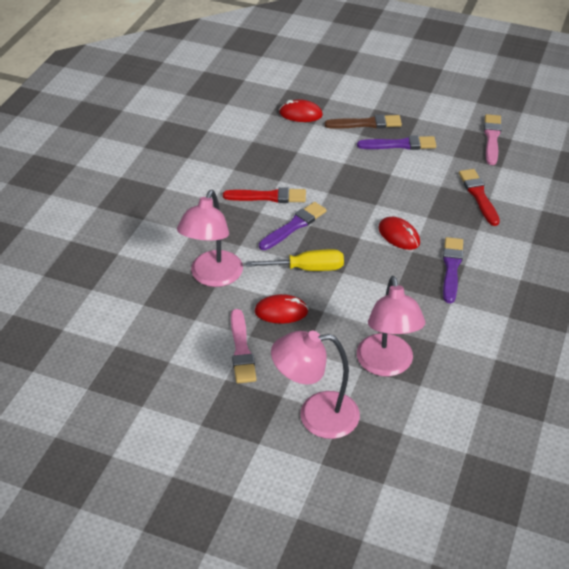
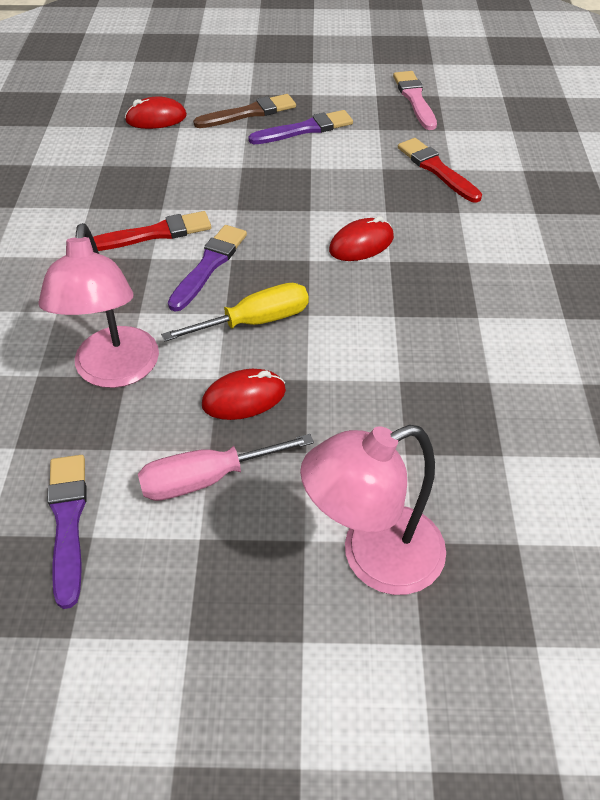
camera: 20 degrees left, 5 degrees up
(241, 350) = (206, 479): pink brush -> pink screwdriver
(386, 365) = (439, 438): pink lamp -> none
(399, 236) = (361, 244): red mouse -> red mouse turned 60 degrees counterclockwise
(451, 268) = (453, 270): purple brush -> purple brush (68, 522)

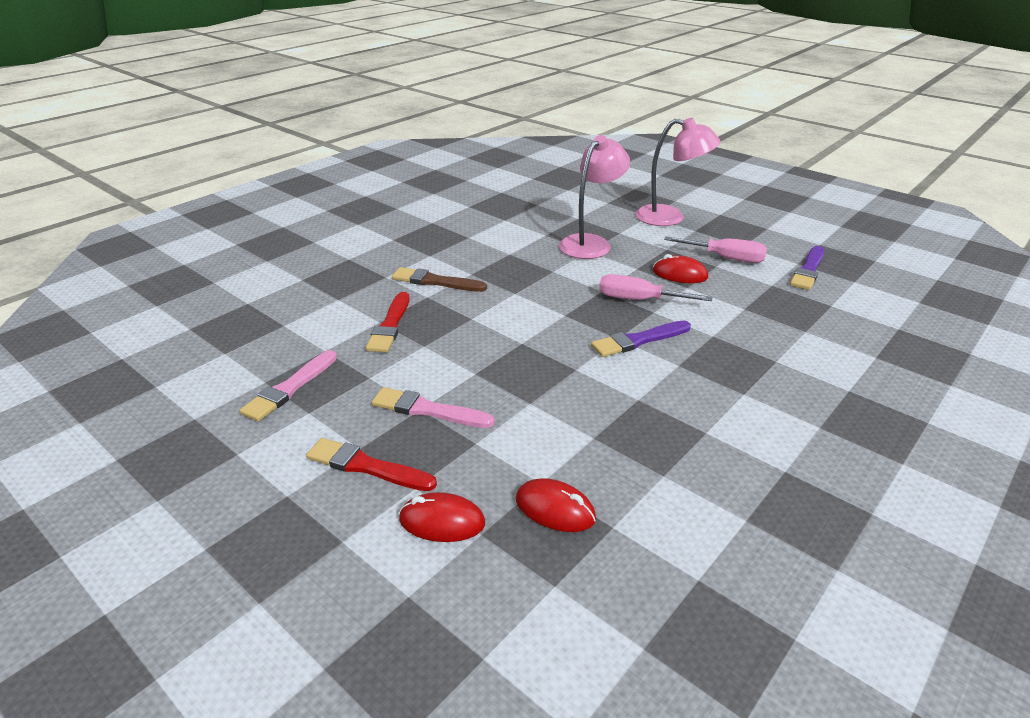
camera: 140 degrees left, 15 degrees down
(115, 371) = (750, 312): pink lamp -> pink lamp (591, 243)
(155, 234) = (661, 380): red brush -> red brush (367, 466)
(249, 113) = (451, 459): brown brush -> brown brush (435, 281)
(255, 322) = (639, 300): yellow screwdriver -> pink screwdriver
(305, 129) = (428, 410): purple brush -> pink brush
(361, 244) = (519, 307): red mouse -> red mouse (442, 521)

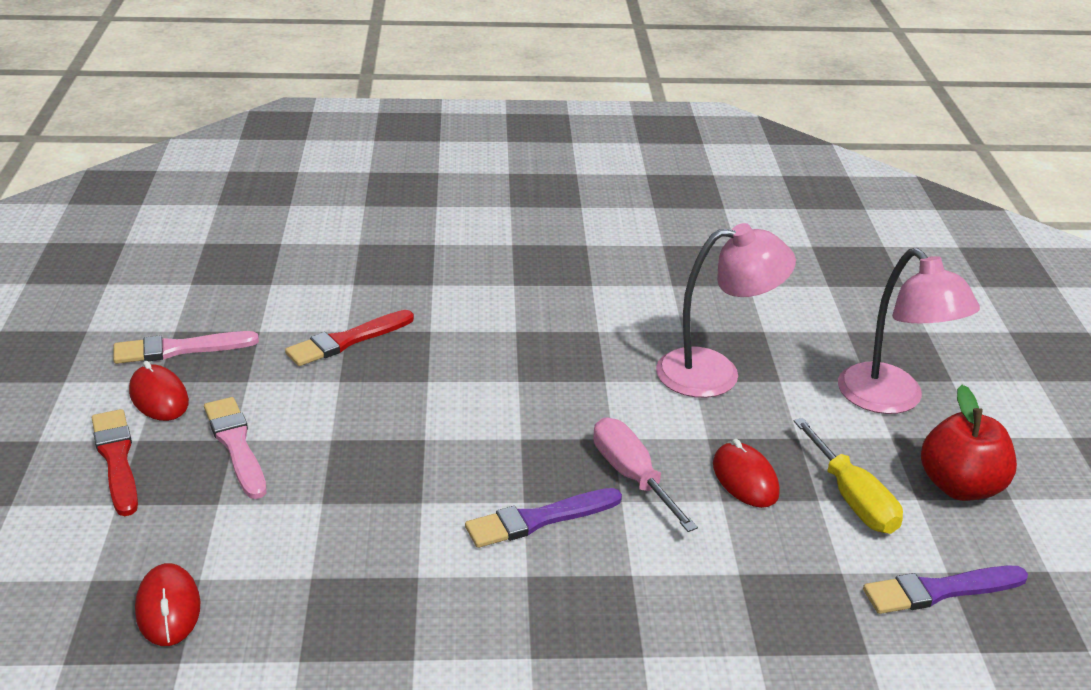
camera: 45 degrees right, 0 degrees up
(435, 281) = (466, 318): brown brush -> none
(442, 521) = (85, 546): red mouse -> red mouse (159, 397)
(638, 340) = (539, 519): purple brush -> purple brush turned 45 degrees counterclockwise
(725, 258) = (852, 498): pink screwdriver -> yellow screwdriver
(747, 233) = (960, 486): none -> red apple

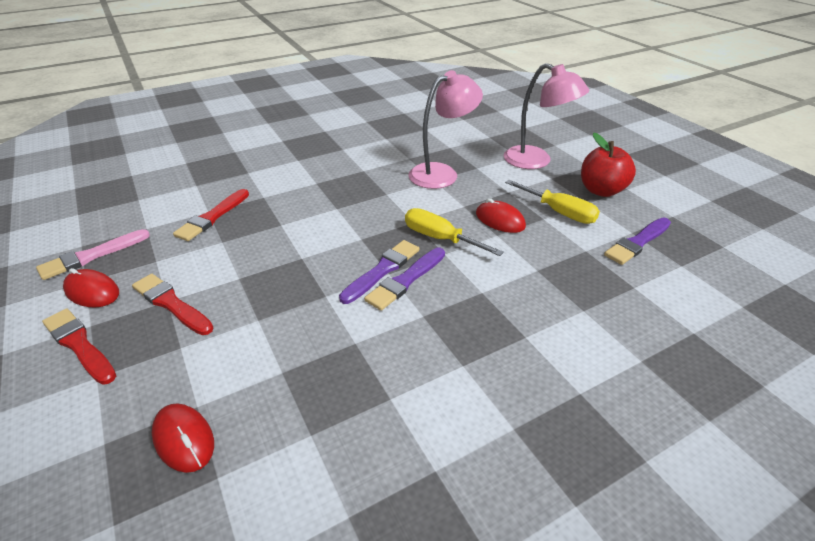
camera: 25 degrees left, 5 degrees up
(236, 445) = (171, 304): pink brush -> red brush
(517, 494) = (382, 270): none -> purple brush
(632, 476) = (440, 238): pink screwdriver -> yellow screwdriver

